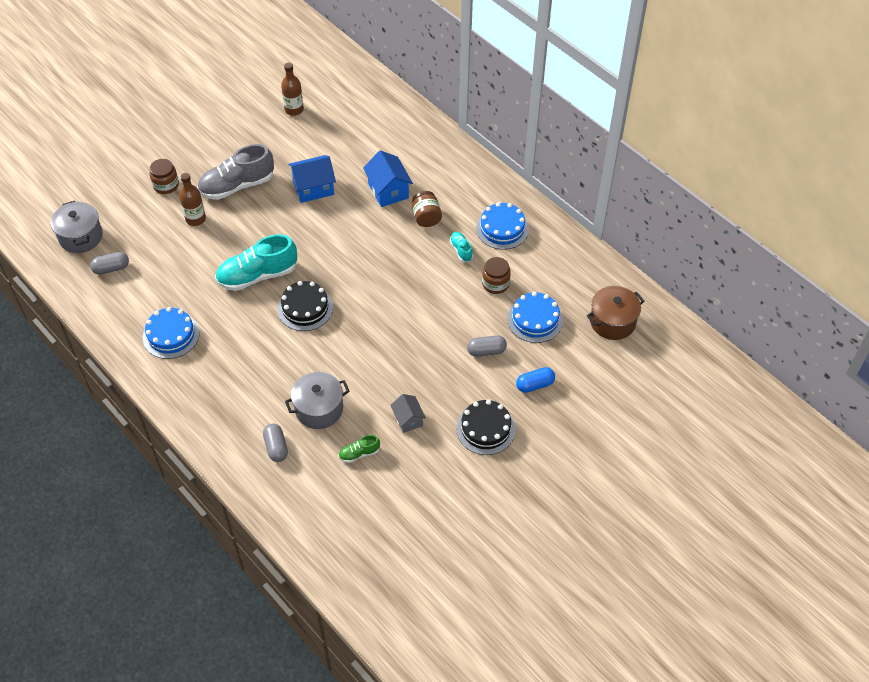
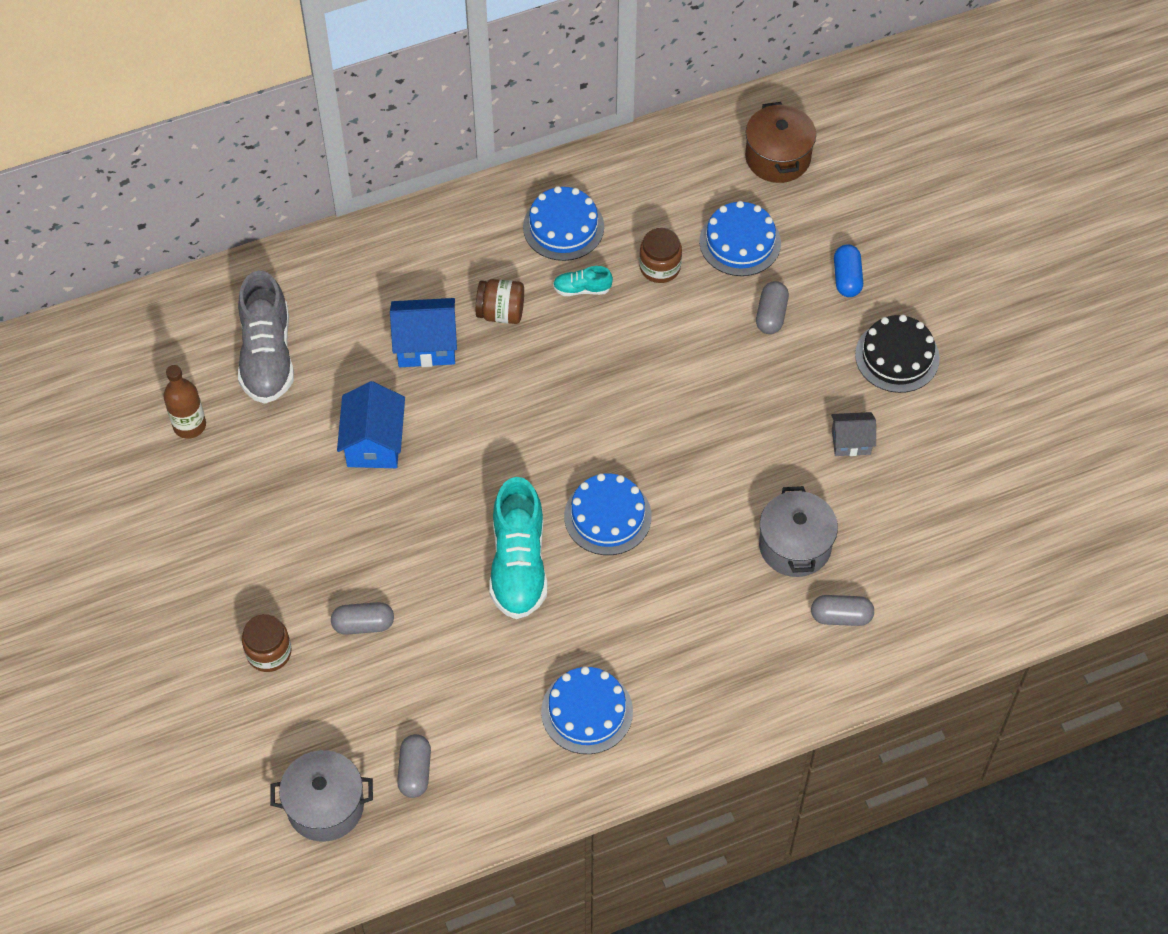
camera: 70 degrees left, 5 degrees up
(195, 219) = (363, 624): brown bottle -> grey capsule
(237, 186) = (319, 548): grey shoe -> grey shoe (267, 355)
(305, 308) = (607, 516): black cake -> blue cake
(359, 453) = (886, 516): green shoe -> none

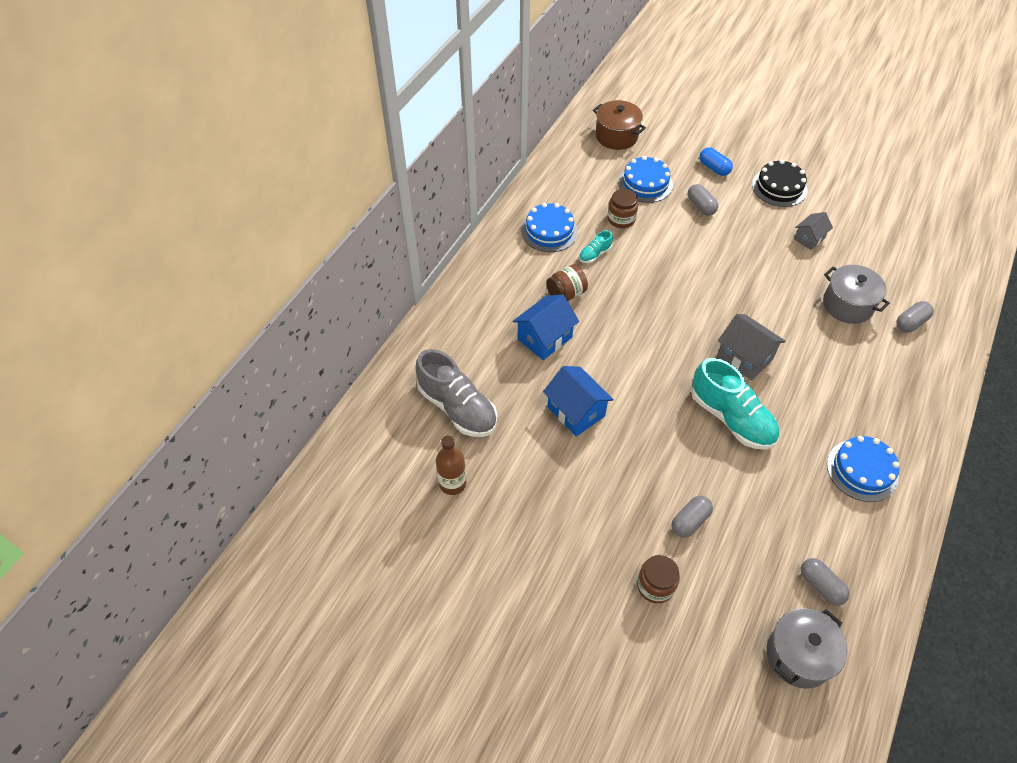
camera: 40 degrees left, 5 degrees down
(607, 516) = (744, 357): blue cake -> grey house

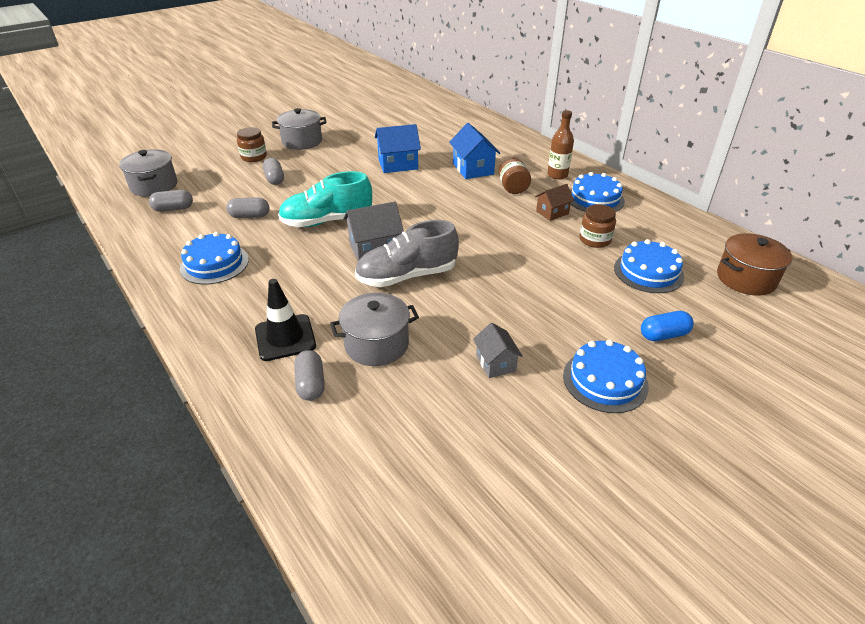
camera: 115 degrees right, 15 degrees down
(452, 483) = (387, 119): brown bottle -> brown bottle (557, 175)
(457, 408) = (439, 130): grey shoe -> grey shoe (407, 276)
(578, 553) = (302, 141): none -> grey pot
(594, 254) = (552, 212): turquoise shoe -> brown house
(701, 206) = (593, 298): grey capsule -> grey capsule (250, 216)
(779, 187) = (605, 380): black cake -> blue cake
(889, 361) = (285, 337): none -> black traffic cone

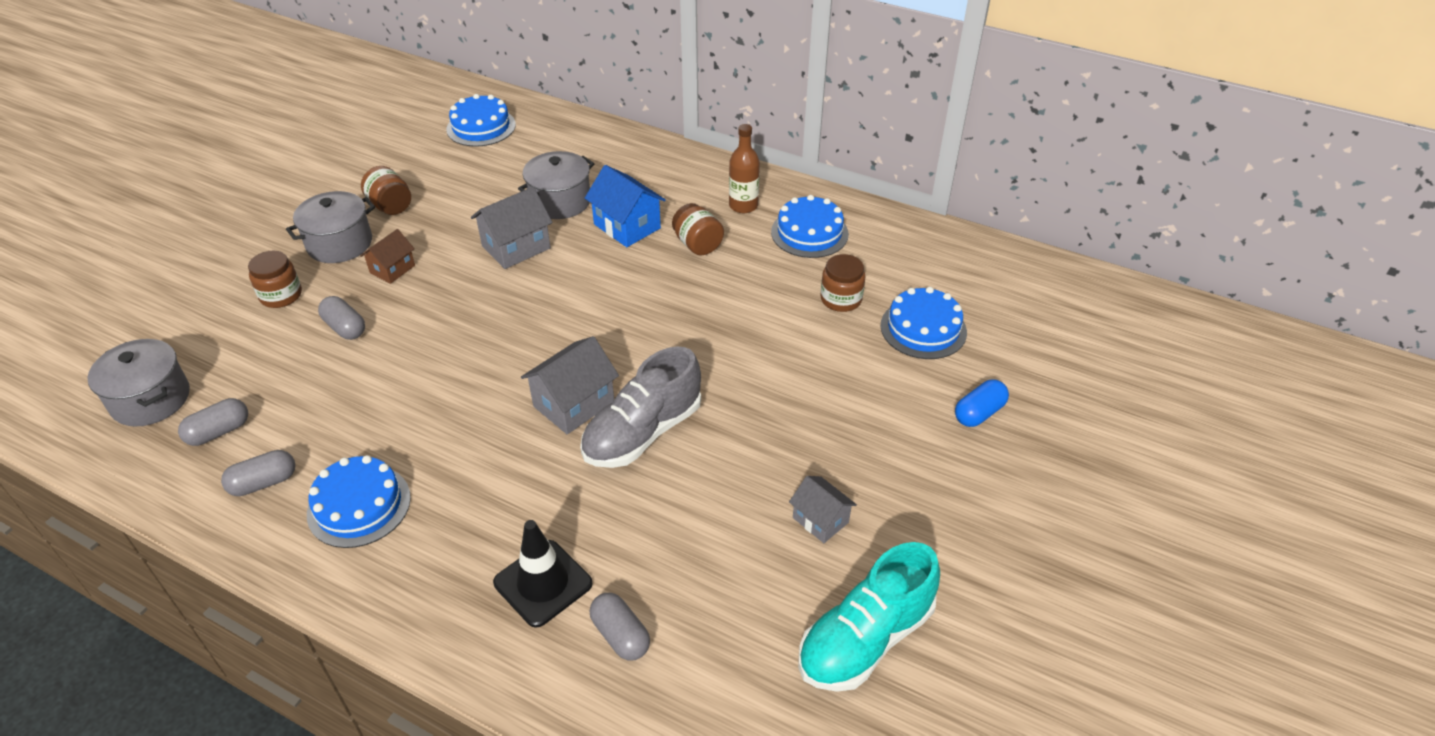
camera: 25 degrees left, 5 degrees up
(250, 216) = (353, 406): grey capsule -> grey capsule (264, 483)
(327, 221) = (476, 379): turquoise shoe -> turquoise shoe (865, 639)
(342, 131) = (391, 206): none -> brown jar
(376, 344) = (666, 548): grey pot -> grey pot (560, 201)
(398, 164) = (516, 247): blue house -> grey house
(552, 212) = (768, 271): brown house -> brown house (392, 269)
(605, 380) = (947, 497): blue cake -> blue cake (481, 127)
(746, 279) = (1028, 304): brown pot -> none

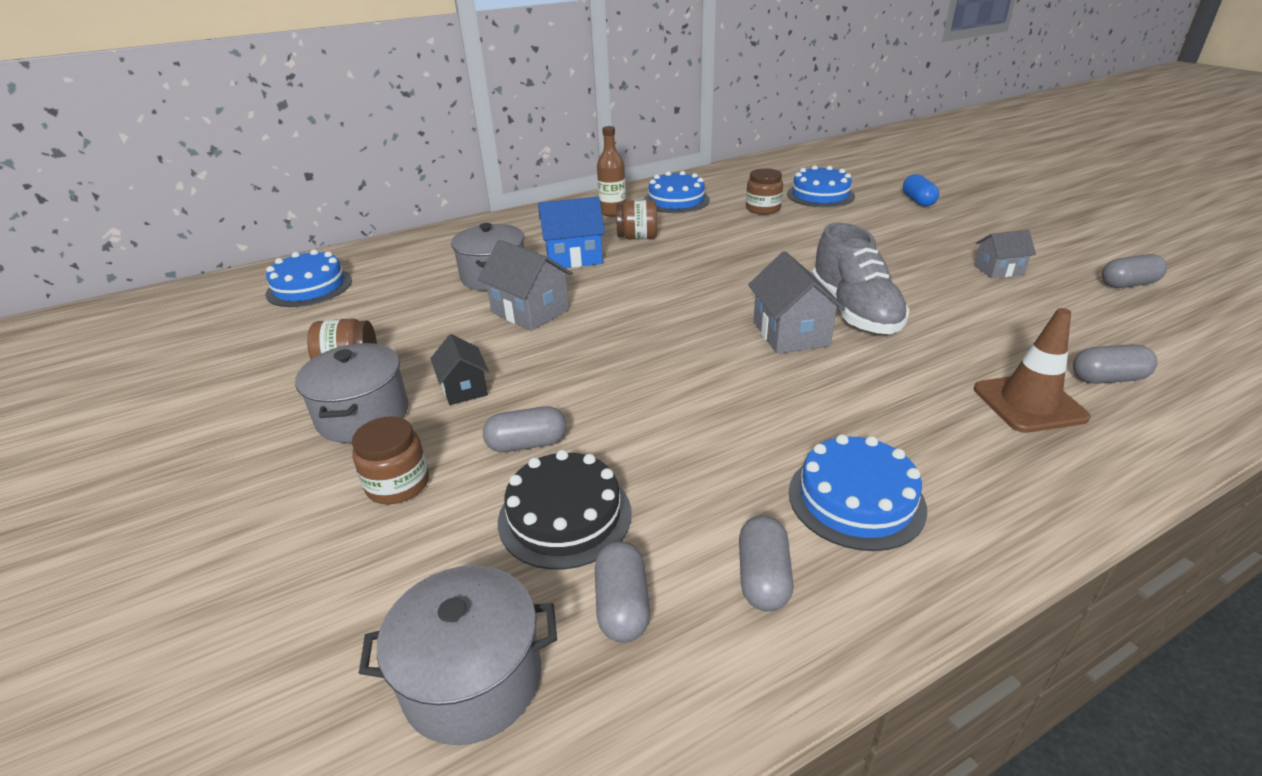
camera: 55 degrees left, 10 degrees down
(282, 376) = (565, 516): none -> black cake
(392, 269) = (464, 388): brown house -> black house
(516, 247) = (530, 311): grey house -> grey house turned 45 degrees counterclockwise
(543, 583) = (1029, 403): black traffic cone -> brown traffic cone
(865, 639) = (1128, 284): turquoise shoe -> grey capsule

